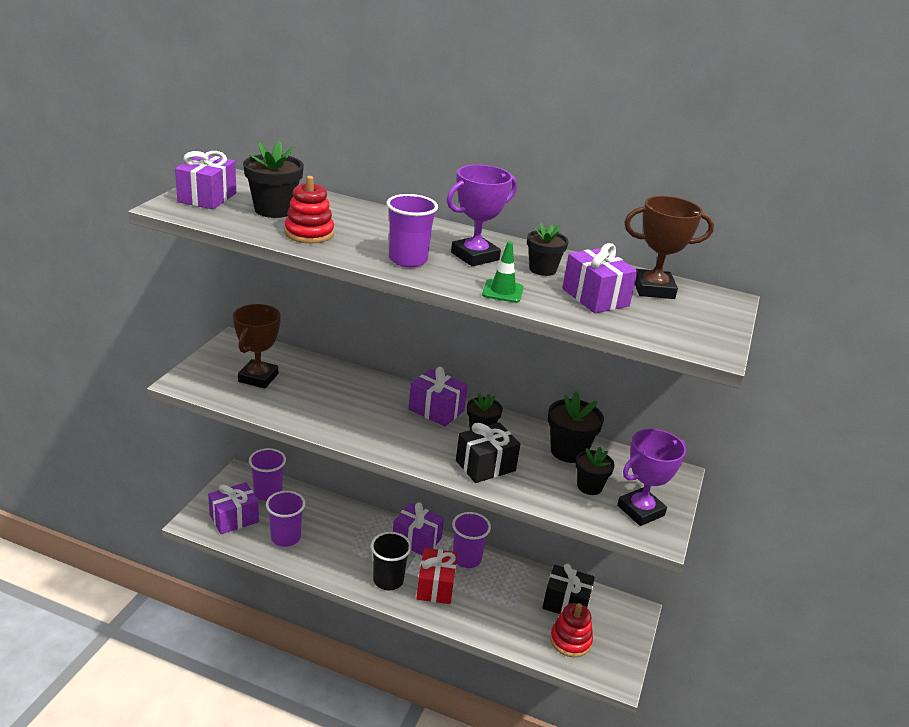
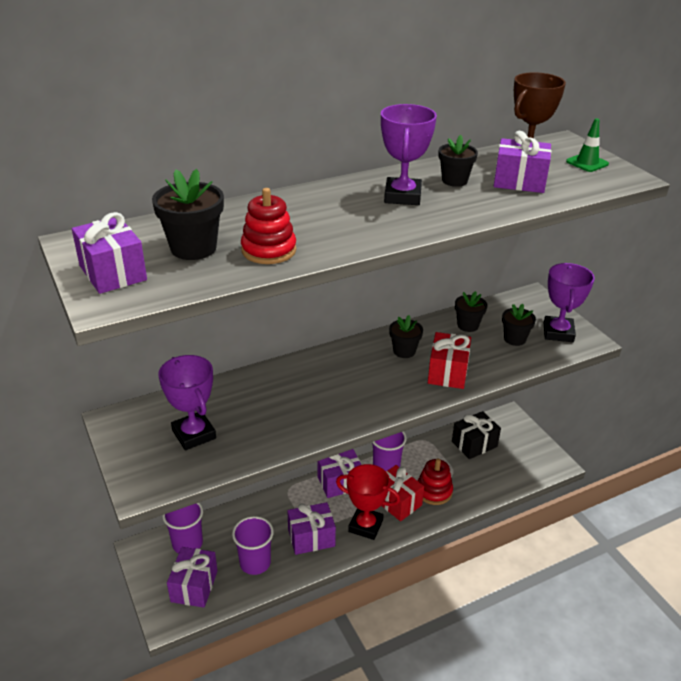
camera: 45 degrees left, 5 degrees up
(258, 378) = (194, 434): brown trophy -> purple trophy
(388, 580) = (365, 526): black cup -> red trophy
(408, 260) = (377, 226): purple cup -> none
(436, 410) = (355, 358): purple gift -> purple gift (311, 538)
(485, 466) = (447, 372): black gift -> red gift
(502, 291) = (475, 211): green traffic cone -> green traffic cone (587, 163)
(568, 451) = (468, 325): black flower pot -> black flower pot, size x0.66
(570, 640) = (508, 464): red stacking toy -> red stacking toy (434, 491)

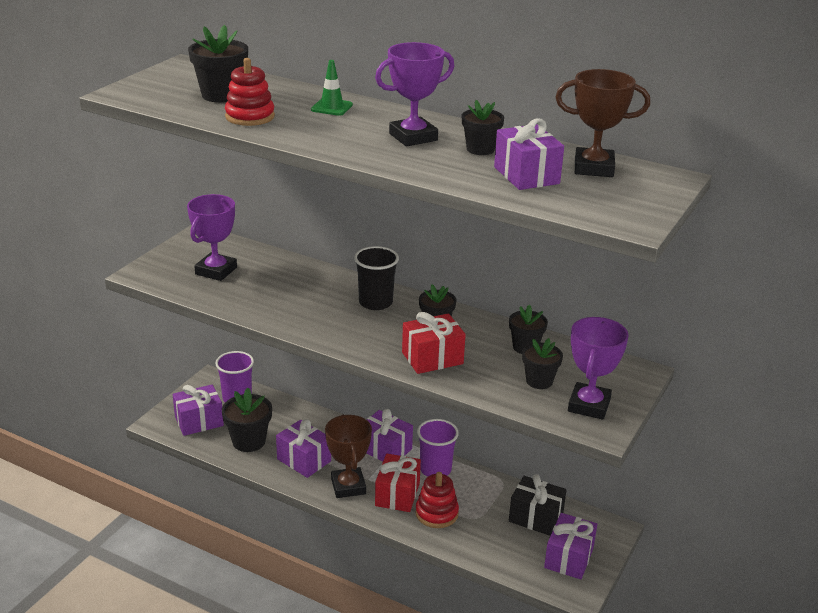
camera: 55 degrees right, 5 degrees down
(113, 273) = (158, 84): purple gift -> purple gift (569, 558)
(255, 563) = (249, 441): purple cup -> black flower pot
(343, 366) = (375, 302): none -> black cup
(365, 526) = (348, 486): red trophy -> brown trophy
(558, 332) = (589, 405): purple trophy -> purple trophy turned 45 degrees counterclockwise
(587, 163) = (632, 197): green traffic cone -> green traffic cone (331, 107)

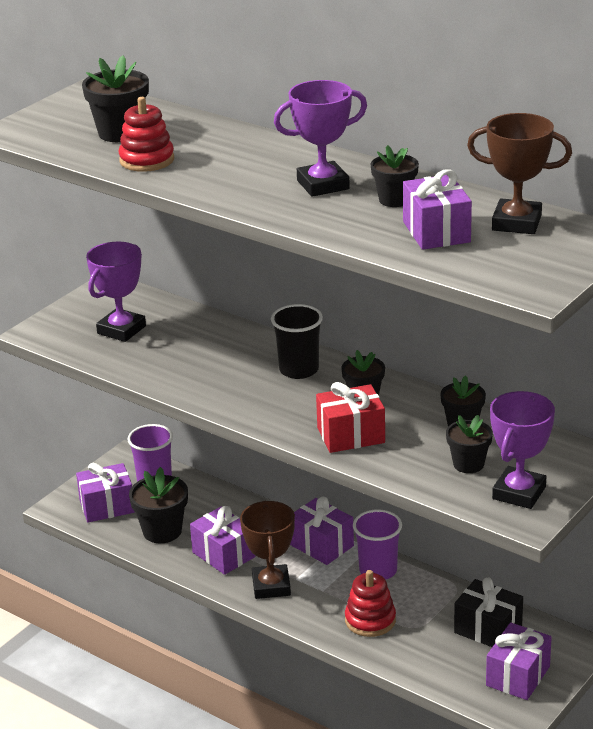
camera: 10 degrees right, 0 degrees up
(331, 107) = (240, 147): green traffic cone -> none
(397, 494) = (327, 597): red gift -> none

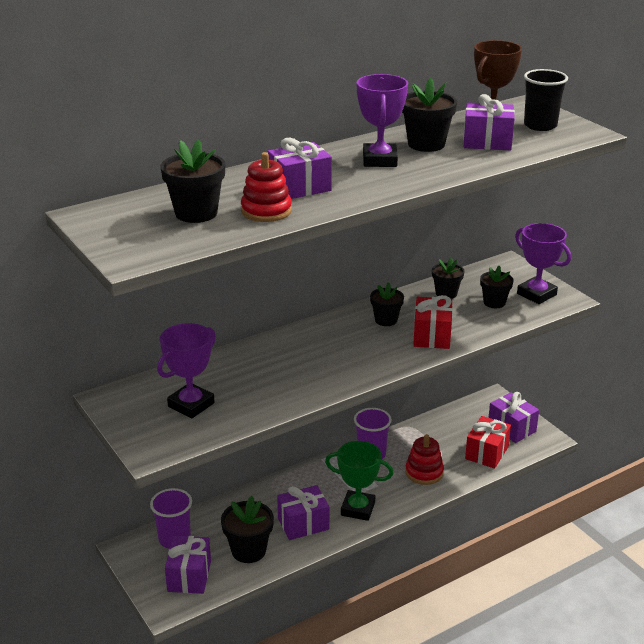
camera: 70 degrees left, 0 degrees up
(121, 330) = (191, 405): purple trophy -> purple trophy turned 75 degrees clockwise
(271, 586) = (358, 509): brown trophy -> green trophy
(299, 370) = (327, 337): black cup -> black cup (540, 125)
(321, 545) = (325, 472): purple gift -> purple gift (299, 187)
(394, 200) = (426, 144): black flower pot -> black flower pot, size x1.51
(446, 664) = (487, 453): none -> red gift
(488, 629) = (460, 426): black gift -> none

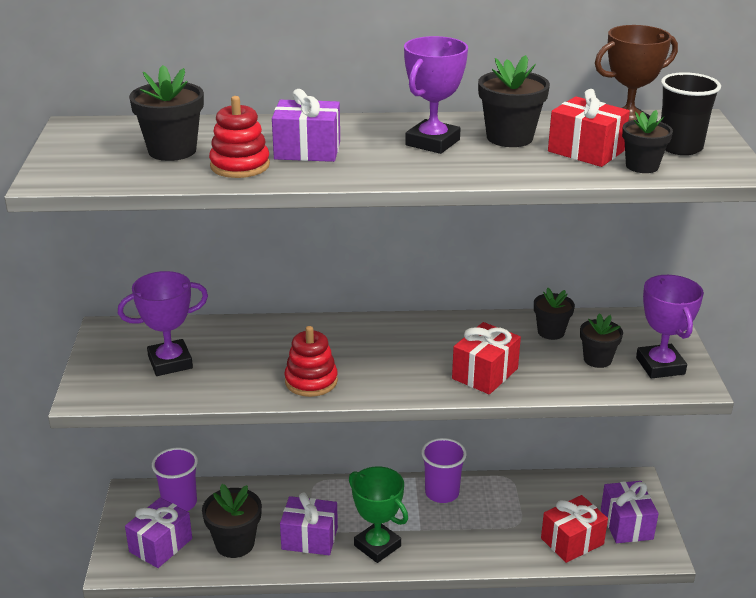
camera: 30 degrees right, 0 degrees up
(386, 320) = (452, 340): black flower pot -> black flower pot (642, 166)
(424, 472) = (481, 535): red stacking toy -> red stacking toy (311, 381)
(487, 142) = (586, 151): purple gift -> red gift

